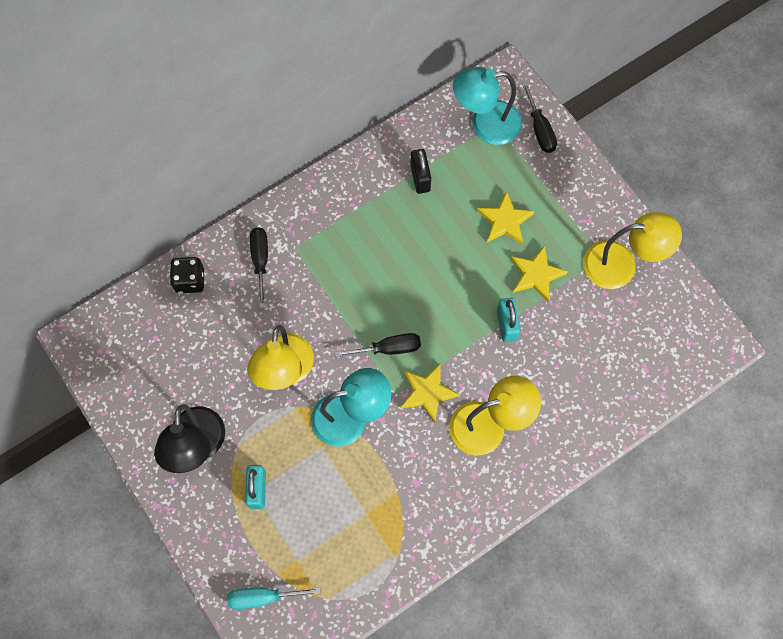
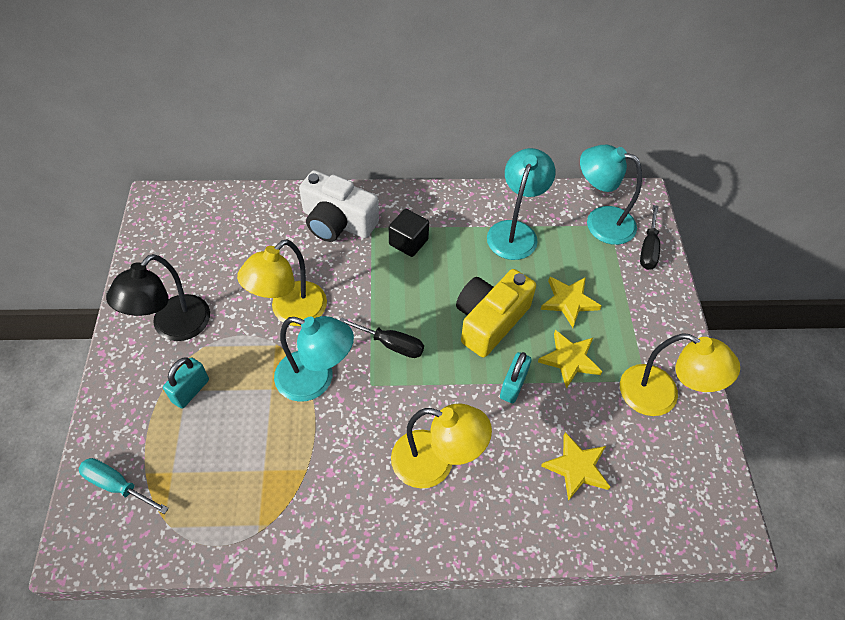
camera: 30 degrees right, 15 degrees down
(190, 280) = (272, 207): black dice -> none
(260, 261) = (337, 222): black screwdriver -> white camera
(336, 243) = (408, 242): none -> black cube
(420, 178) = (515, 231): black padlock -> turquoise lamp
(427, 393) = (399, 400): yellow star -> yellow star (577, 468)
(453, 278) = (490, 321): none -> yellow camera

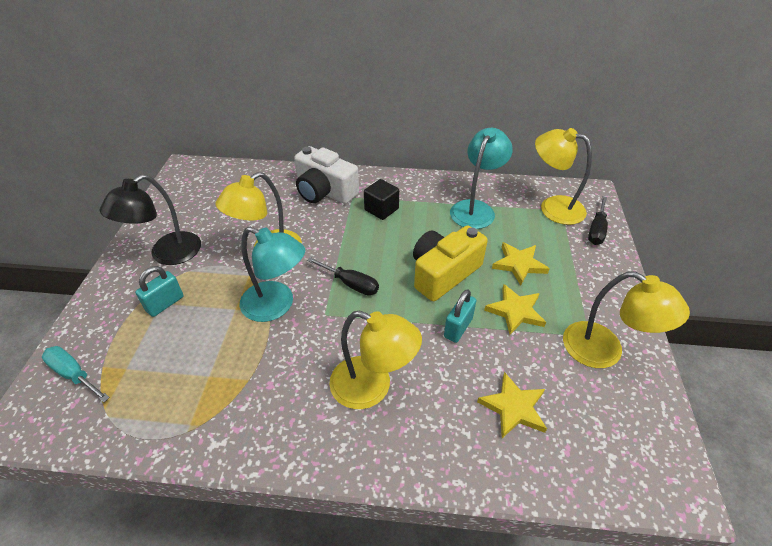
camera: 10 degrees right, 10 degrees down
(600, 222) = (553, 207): turquoise lamp -> yellow lamp

